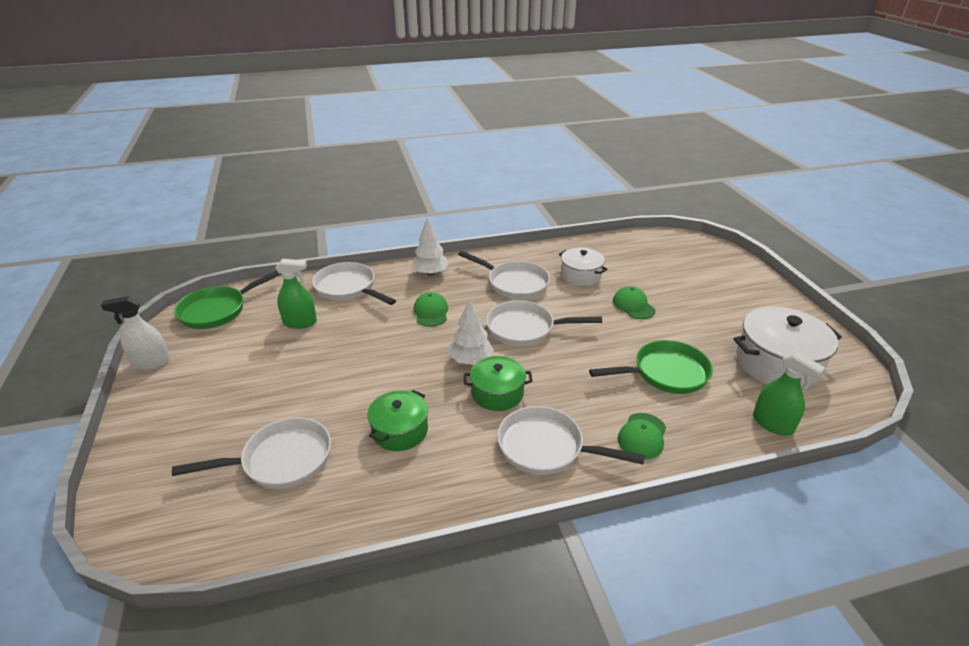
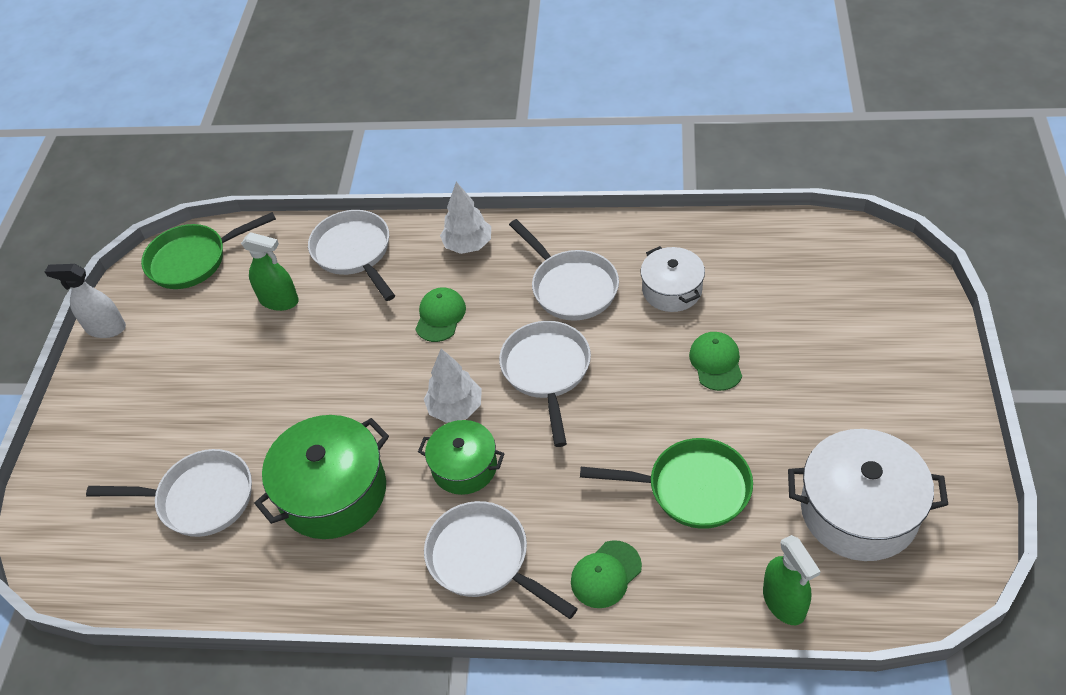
camera: 25 degrees right, 15 degrees up
(400, 430) = (333, 492): green pot -> green pot, size x1.64
(525, 329) = (546, 371): white pan -> white pan turned 60 degrees clockwise

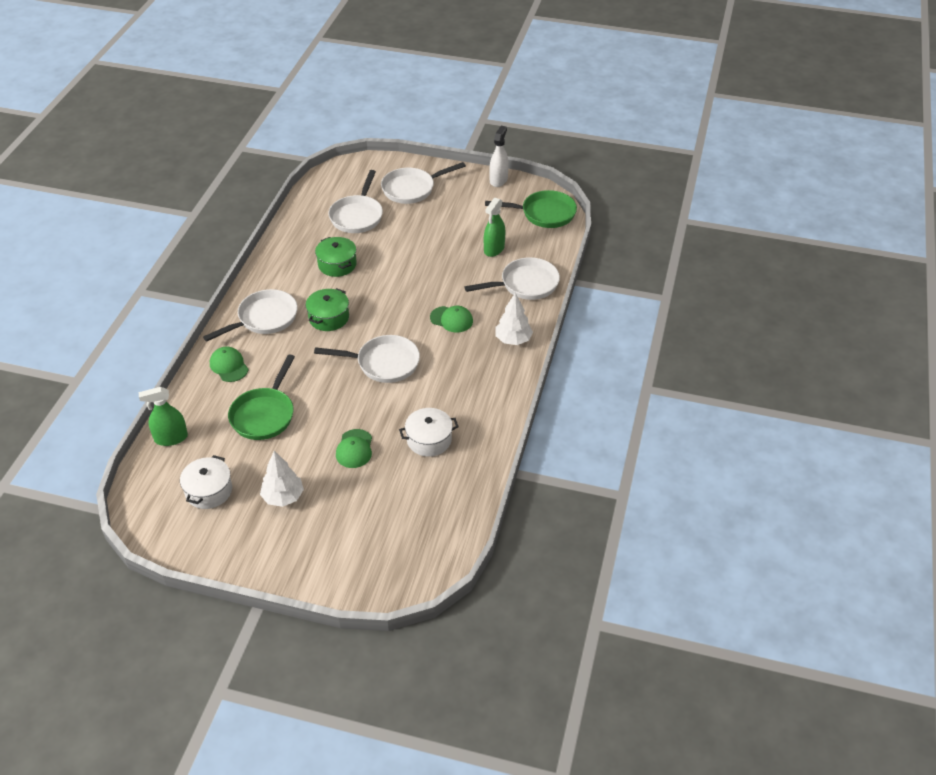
camera: 95 degrees right, 5 degrees down
(193, 260) = (544, 213): green pan -> green pan turned 105 degrees clockwise
(333, 492) = (337, 264): green pot -> green pot, size x0.61
(455, 408) = (373, 318): white tree -> white tree (283, 497)
(571, 287) = (453, 387): white pan -> white pan (411, 189)
(716, 362) = (354, 449): green cap -> green cap turned 90 degrees clockwise
(859, 511) = (209, 491): white pot -> white pot, size x0.61

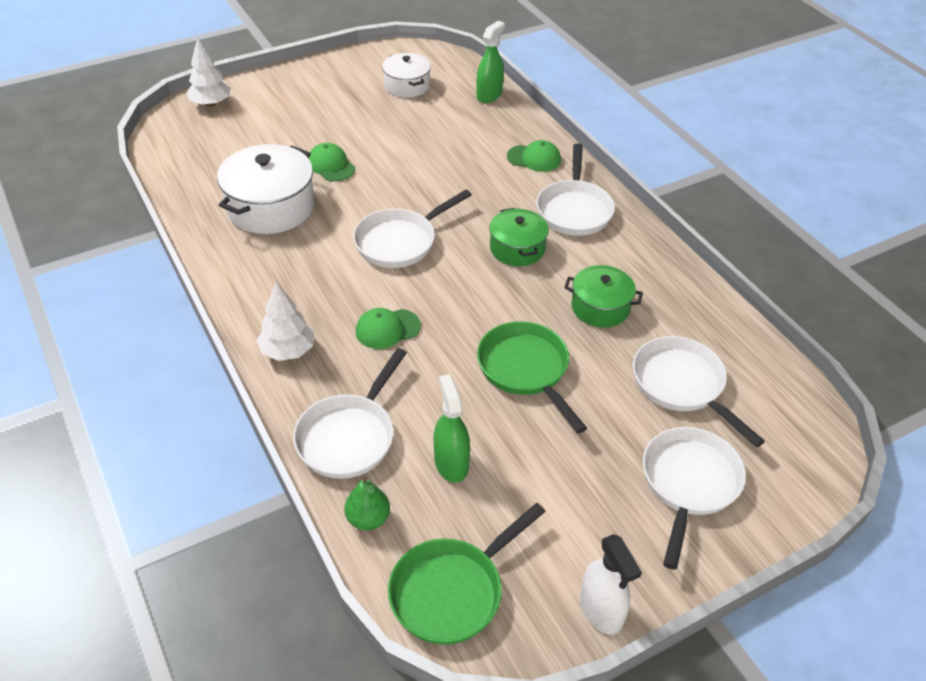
camera: 135 degrees right, 0 degrees up
(264, 414) = (444, 145): green pan -> green pan (525, 370)
(283, 497) = (344, 110): white tree -> white tree (211, 104)
(429, 440) = (270, 207): white pot -> white pot, size x1.64
(551, 251) = (368, 519): none -> green pear

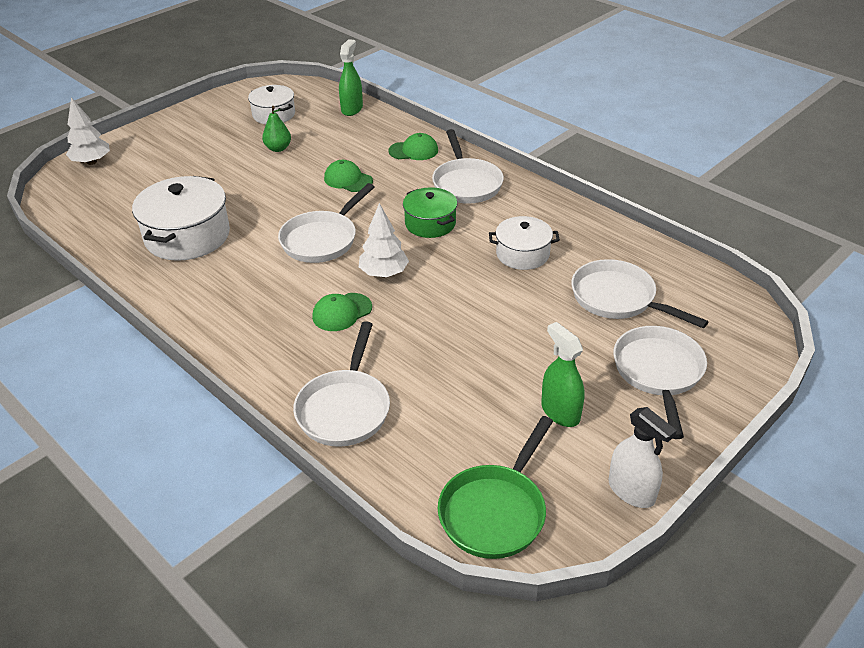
camera: 15 degrees left, 5 degrees down
(288, 351) = (256, 351): white tree -> white tree (384, 273)
(331, 165) = (231, 191): green cap -> green cap (348, 180)
(368, 519) = (392, 472): green pear -> green pear (278, 148)
(451, 463) = (448, 407): green spray bottle -> green spray bottle (560, 412)
(525, 370) = (480, 317): green pan -> none
(600, 307) = (522, 254): green pot -> white pot

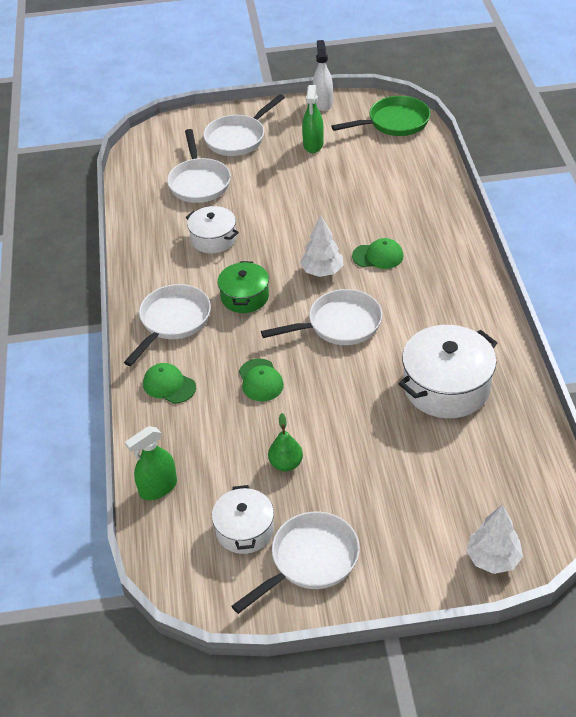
camera: 140 degrees left, 5 degrees up
(345, 408) = (427, 197): white pan -> white pan (310, 560)

